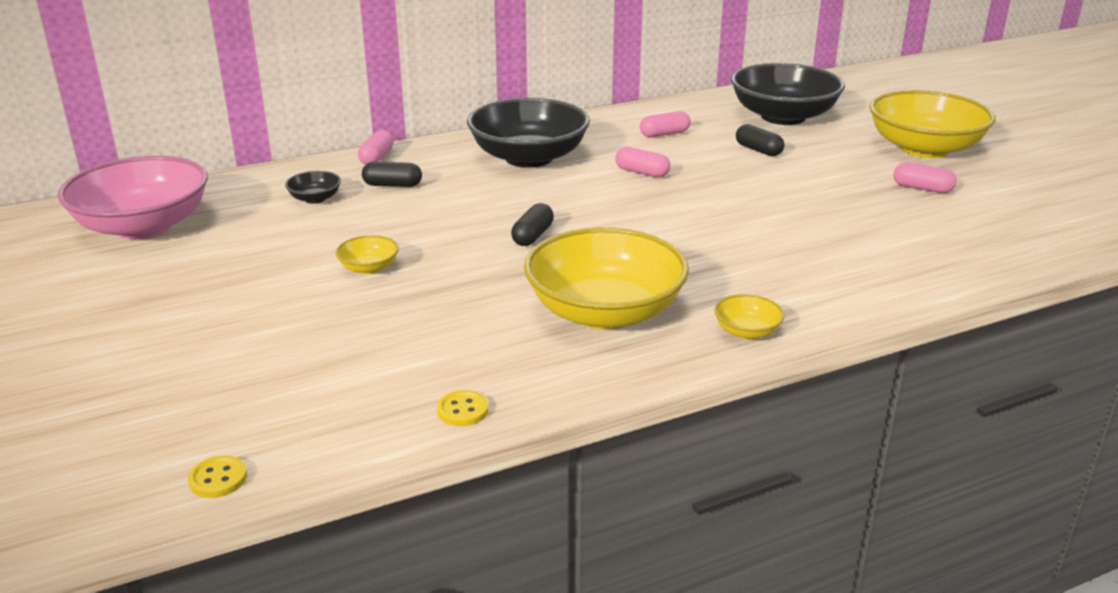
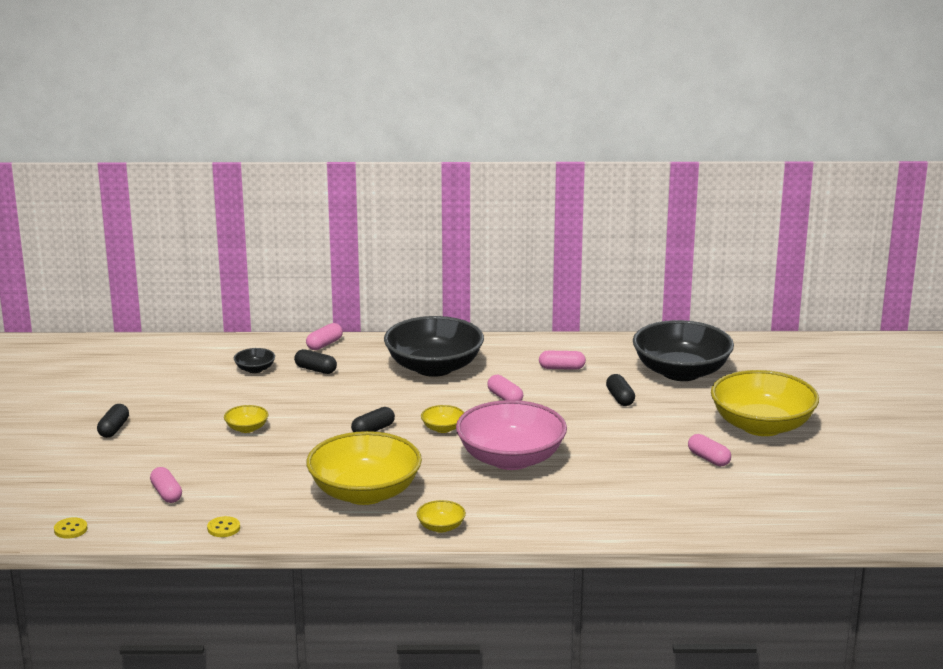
camera: 25 degrees right, 5 degrees down
(143, 226) = (132, 367): pink bowl -> pink bowl (511, 459)
(176, 309) = (114, 429): none -> black capsule
(331, 381) = (166, 494): none -> pink capsule
(612, 217) = (443, 428): none -> yellow bowl

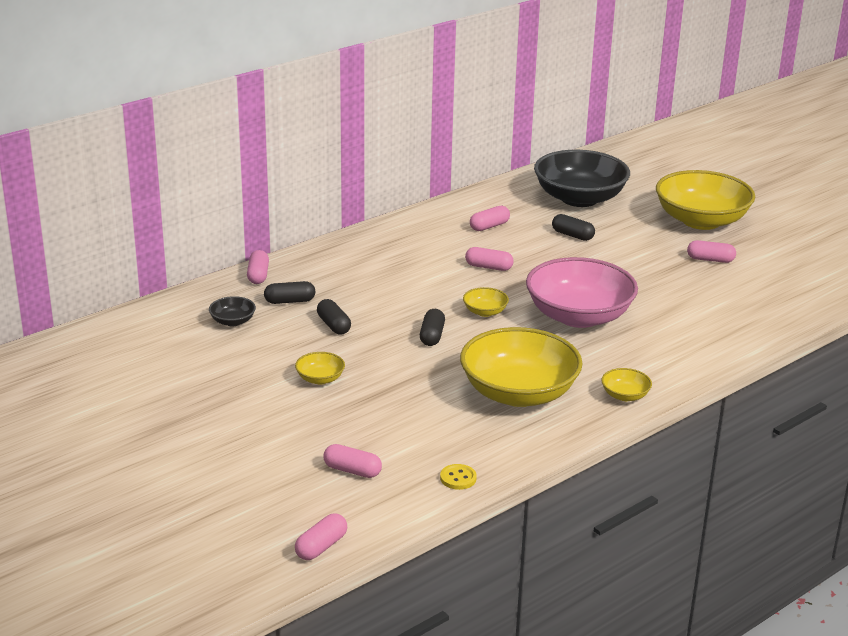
camera: 40 degrees left, 5 degrees up
(70, 529) = (321, 547): yellow button -> pink capsule
(114, 429) = (193, 431): black capsule -> black capsule (333, 325)
(434, 367) = (388, 262): black bowl -> none

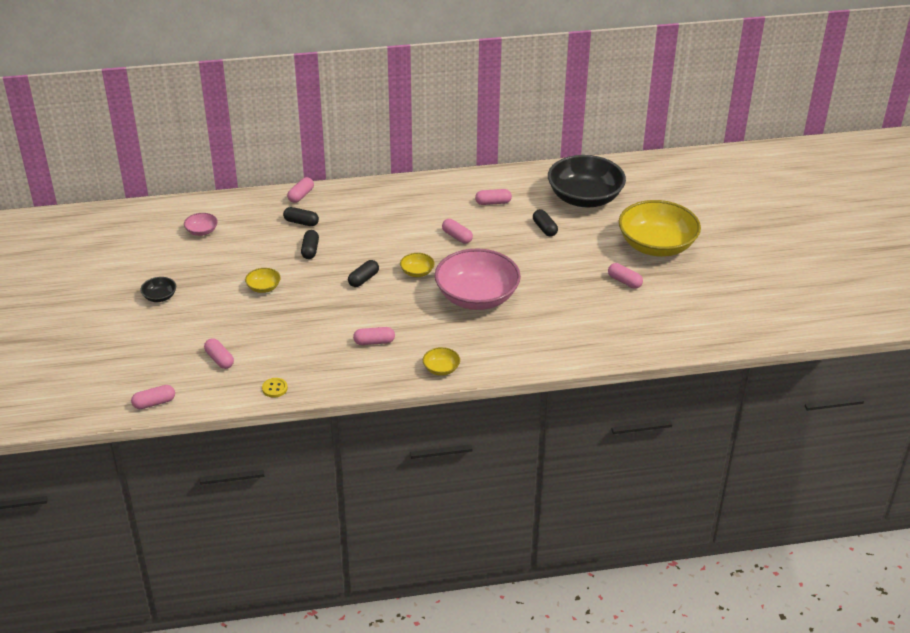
camera: 30 degrees right, 10 degrees up
(171, 344) = (201, 231): none -> pink bowl
(233, 321) = (252, 226): black bowl -> black bowl (160, 297)
(519, 393) = (374, 342): yellow bowl -> pink capsule

